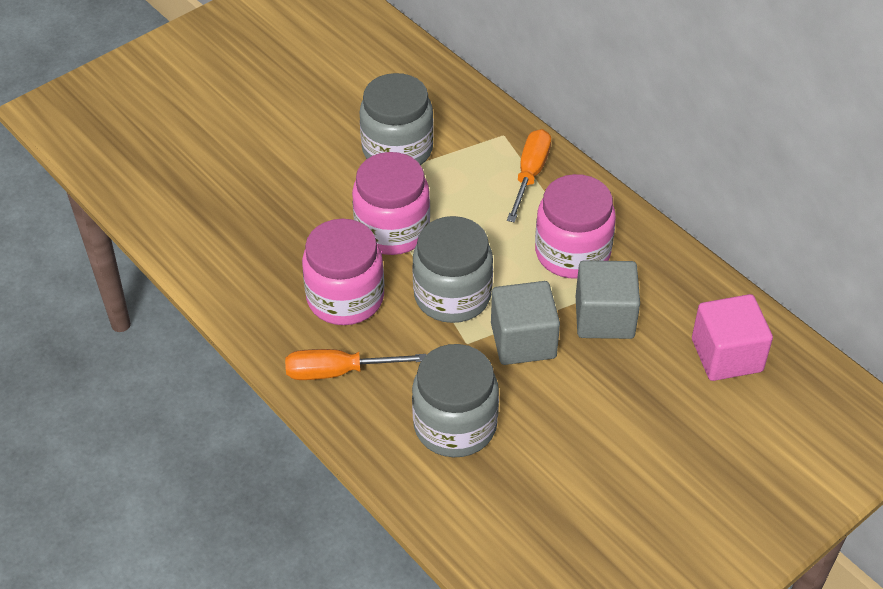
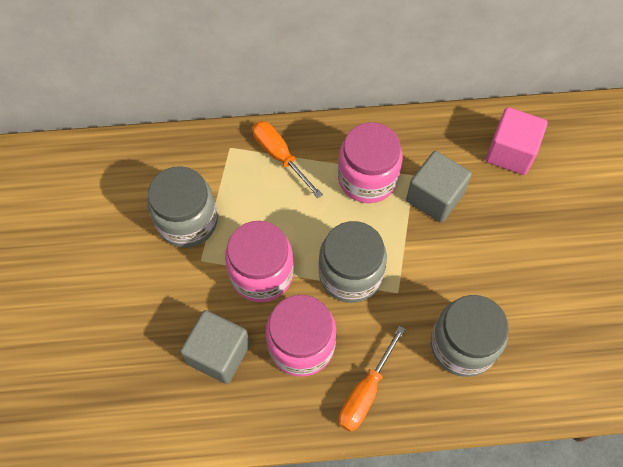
camera: 55 degrees left, 15 degrees up
(523, 340) = (420, 257): grey cube -> grey cube (219, 354)

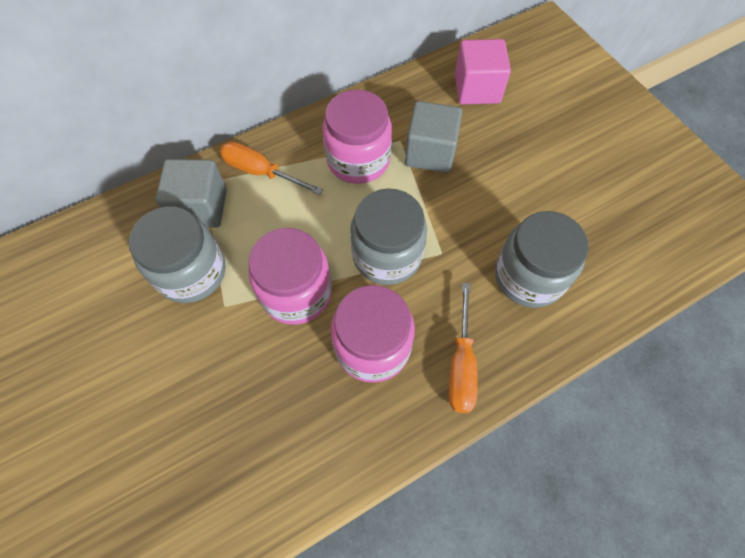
camera: 25 degrees left, 0 degrees up
(219, 354) = (289, 395): grey cube -> grey cube (200, 207)

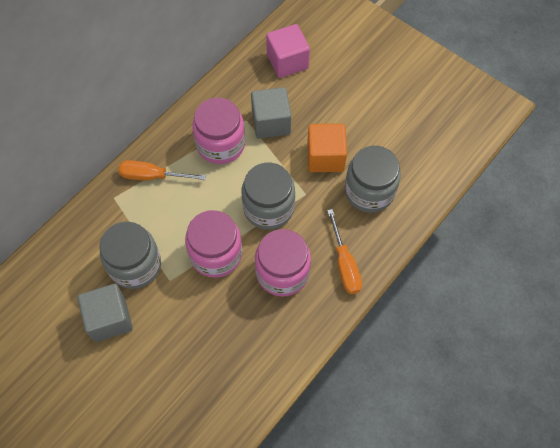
camera: 20 degrees left, 0 degrees up
(200, 207) = (119, 217): grey cube -> grey cube (109, 319)
(484, 214) = (325, 157): none -> orange cube

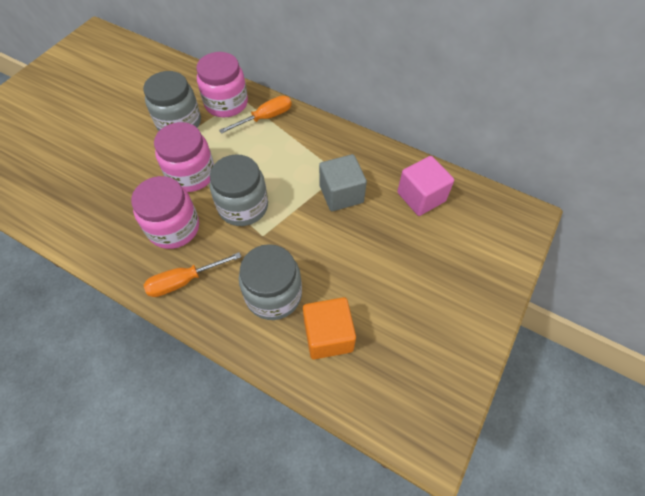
camera: 80 degrees right, 5 degrees down
(109, 319) = (131, 117): grey cube -> none
(152, 176) = (265, 118): orange screwdriver -> orange screwdriver turned 60 degrees clockwise
(221, 144) = (307, 159): pink jar -> pink jar (226, 103)
(325, 157) = (309, 247): orange cube -> orange cube (328, 336)

